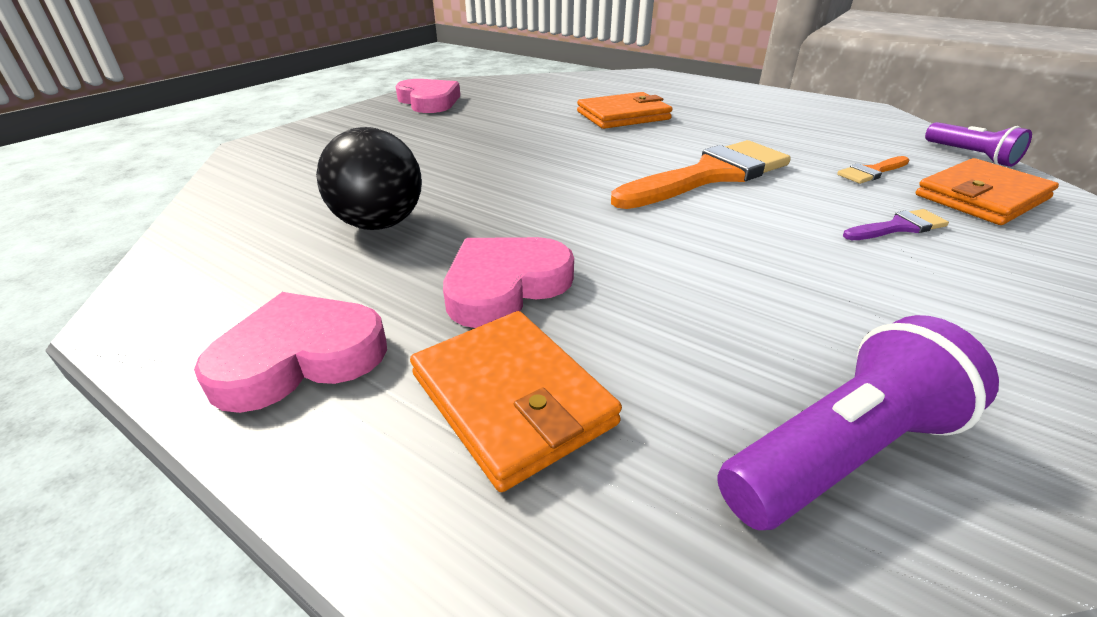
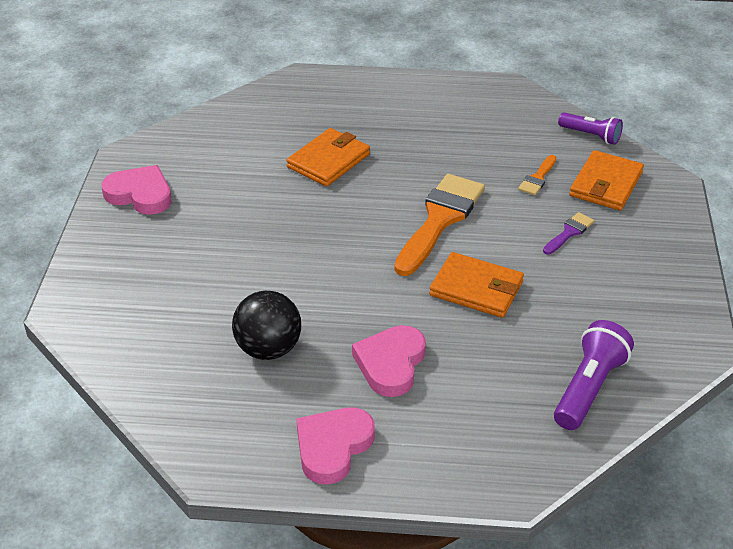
camera: 30 degrees left, 5 degrees up
(512, 399) = (450, 422): orange wallet -> orange wallet (476, 289)

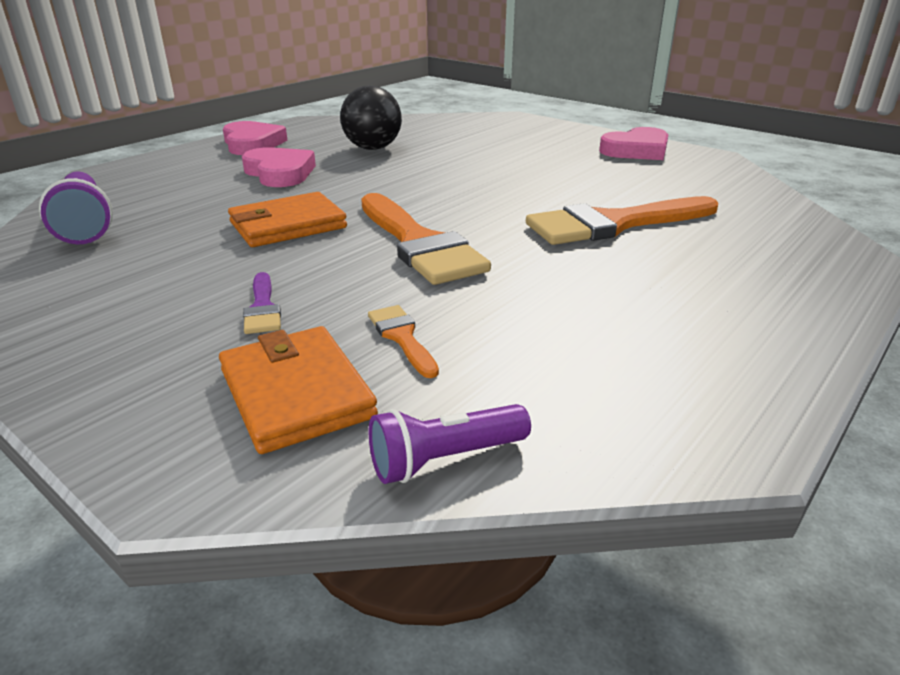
camera: 125 degrees right, 10 degrees down
(329, 161) = (613, 224): orange wallet -> orange brush

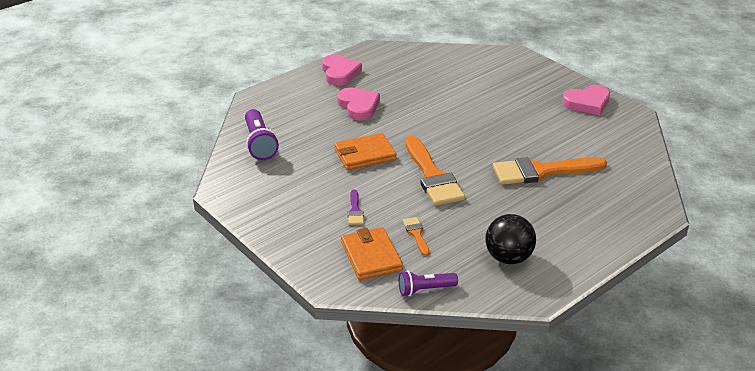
camera: 10 degrees right, 5 degrees up
(373, 148) = (416, 85): black ball -> black ball (508, 258)

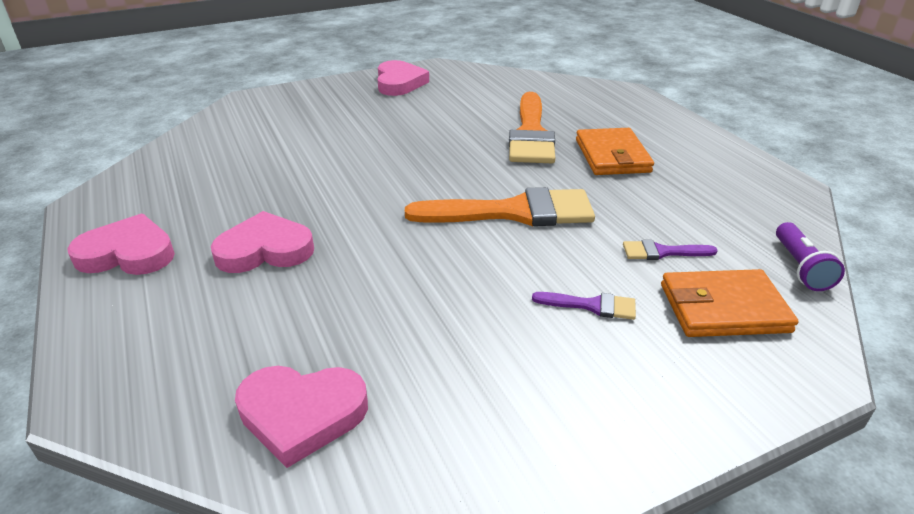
camera: 75 degrees left, 0 degrees up
(259, 144) = (302, 414): purple flashlight -> pink heart
(364, 154) = (423, 267): orange wallet -> orange wallet (612, 156)
(416, 234) = (662, 252): orange brush -> purple brush
(508, 258) = (715, 189): black ball -> none

